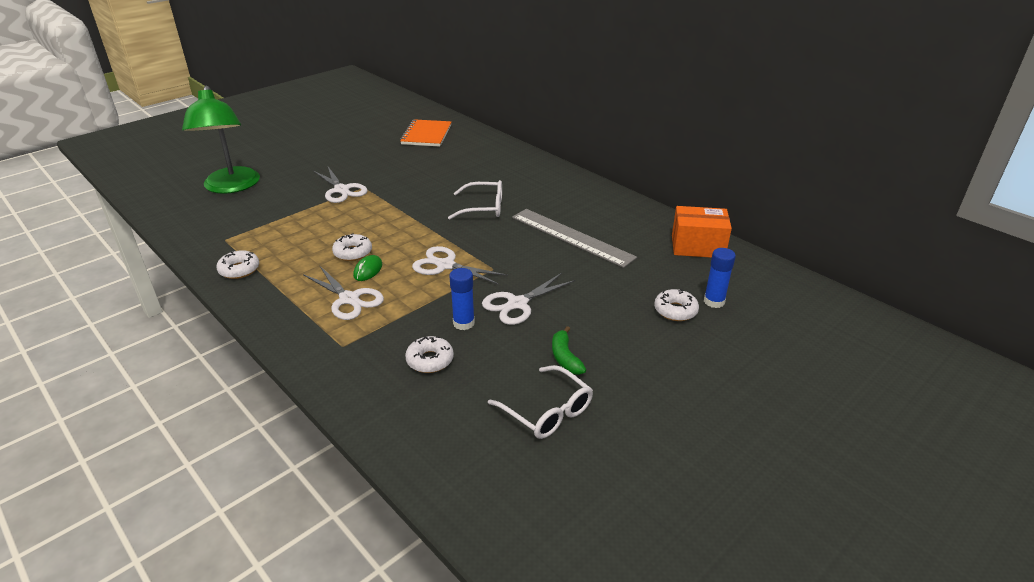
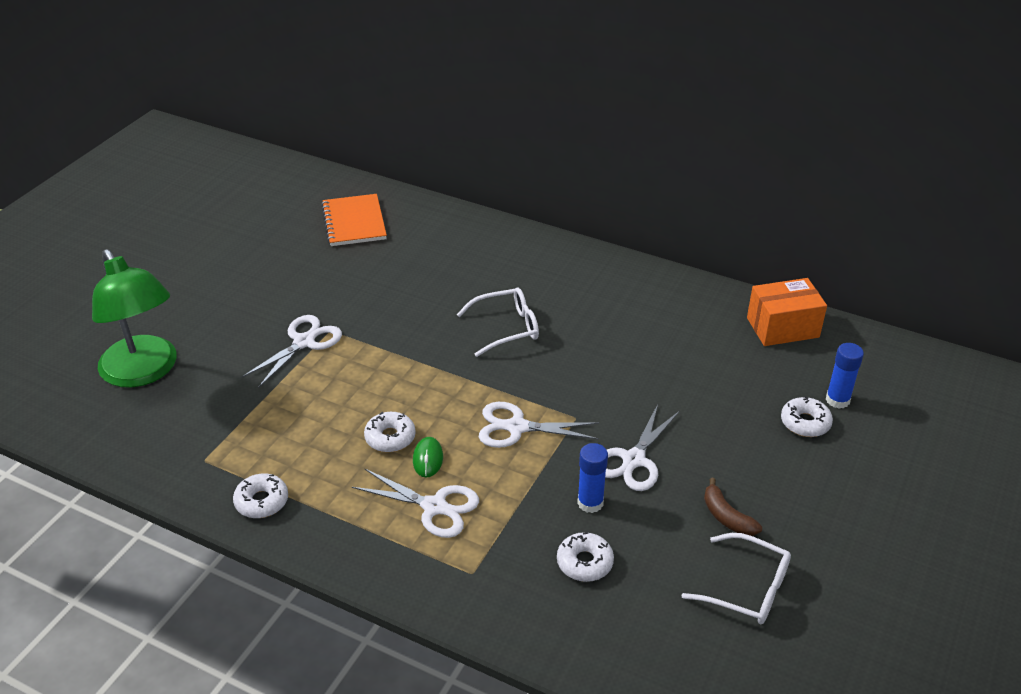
camera: 20 degrees left, 5 degrees up
(341, 190) = (304, 342): white scissors -> white scissors turned 90 degrees counterclockwise
(565, 358) = (726, 517): green banana -> brown banana
(572, 237) = (637, 347): grey ruler -> none

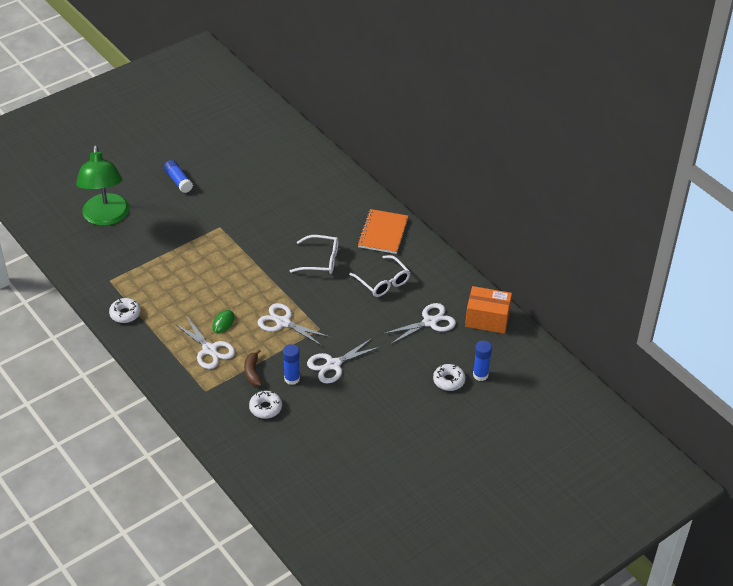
camera: 25 degrees right, 5 degrees up
(228, 291) = (178, 181): none -> blue glue stick
(304, 342) = (201, 229): white scissors -> white scissors (430, 322)
(354, 222) = (278, 158): orange notebook -> orange notebook (383, 233)
(390, 437) = (211, 303): white donut -> none
(726, 517) = (359, 414): brown banana -> brown banana (252, 372)
(746, 588) = (339, 453): white glasses -> white glasses (383, 282)

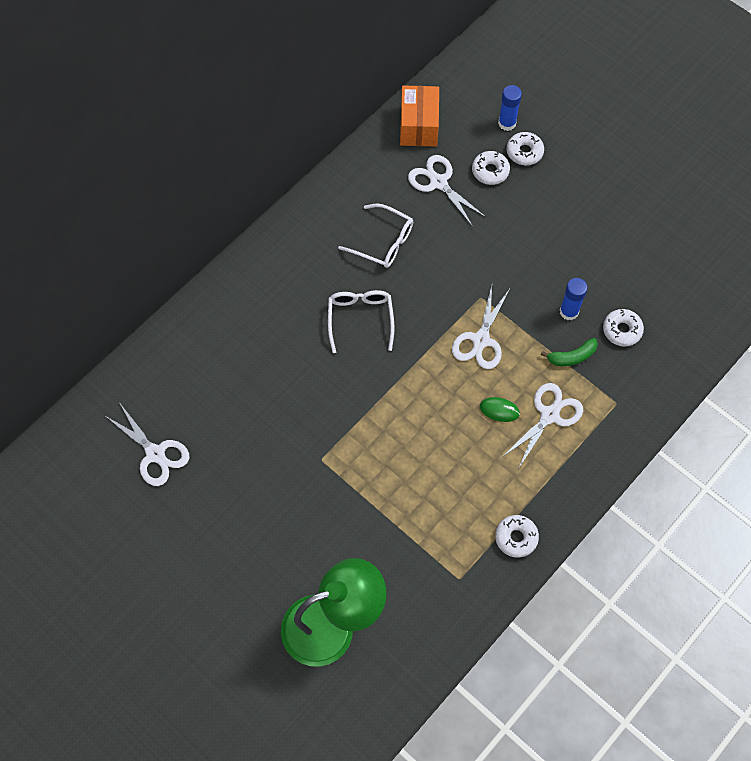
camera: 100 degrees left, 20 degrees up
(178, 181) = (234, 542): blue glue stick -> none
(252, 372) = (572, 356): brown banana -> green banana
(333, 365) = (534, 272): white scissors -> white scissors (155, 454)
(383, 233) = (293, 256): orange notebook -> none
(383, 282) = (383, 242): white glasses -> white glasses turned 75 degrees clockwise
(434, 355) = (490, 171): none -> white donut

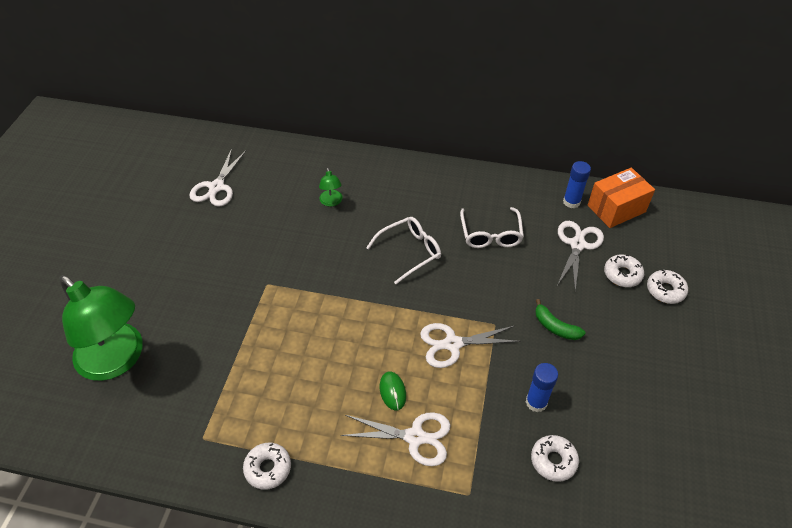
camera: 60 degrees right, 15 degrees down
(251, 355) = (331, 202): none -> green lamp
(507, 123) = (680, 265): blue glue stick -> blue glue stick (571, 202)
(572, 356) = (490, 428): green banana -> green banana (555, 327)

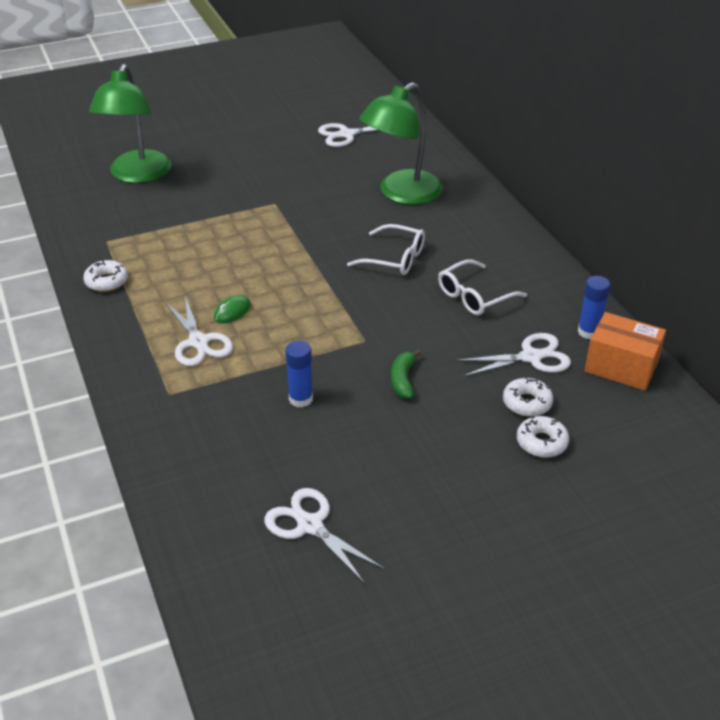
camera: 55 degrees right, 10 degrees down
(331, 202) = (401, 194): green lamp -> green lamp, size x2.46
(452, 344) = (315, 324): white scissors -> white scissors (310, 525)
(553, 461) = (246, 432): white donut -> none

